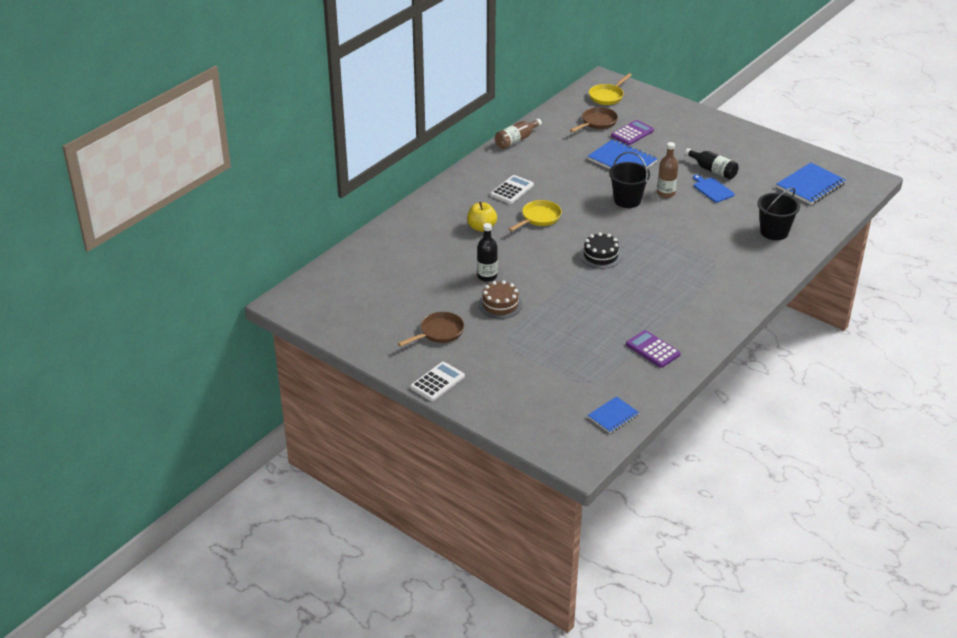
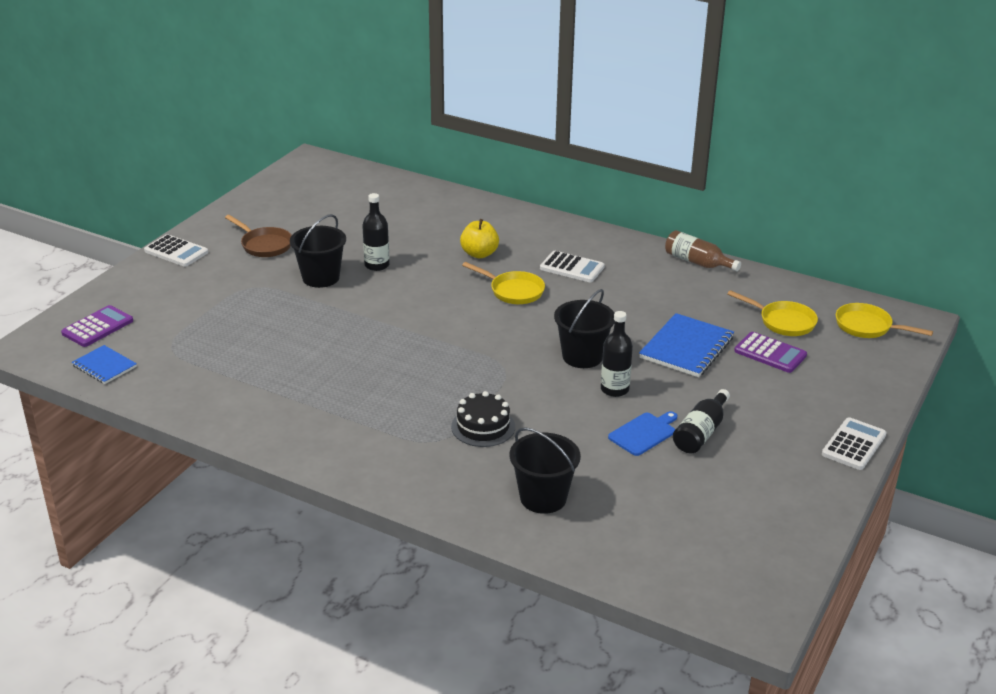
camera: 80 degrees right, 5 degrees down
(500, 304) = (321, 278): brown cake -> black bucket
(597, 122) = (783, 322): brown pan -> yellow pan
(600, 255) = (438, 341): black cake -> black cake (483, 427)
(652, 349) = (235, 390): purple calculator -> purple calculator (98, 327)
(666, 193) = (614, 389): brown bottle -> black bottle
(726, 125) = (854, 445): none -> white calculator
(810, 185) = (702, 541): blue notebook -> none

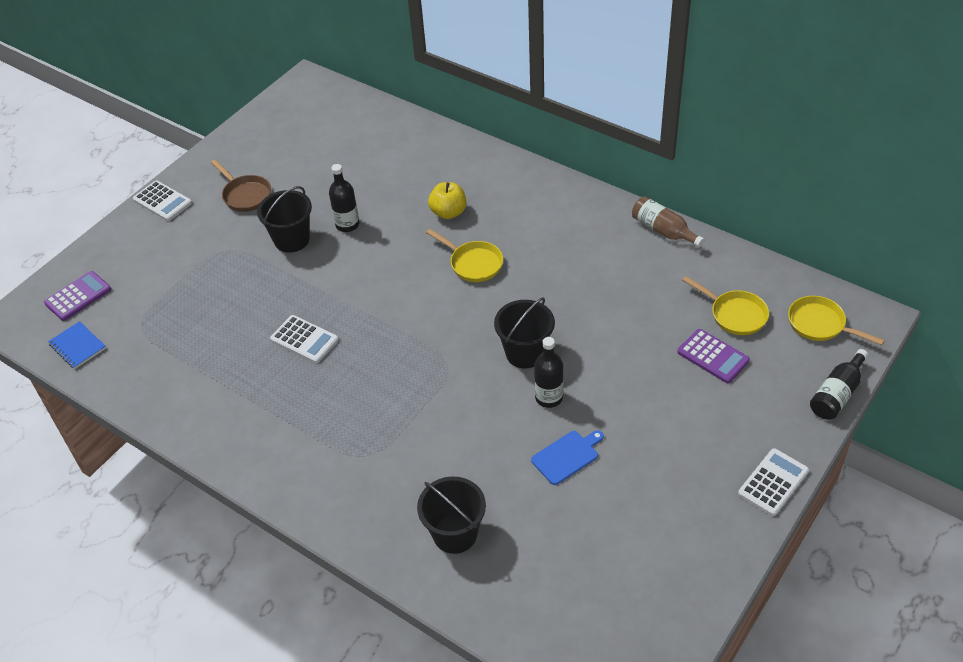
camera: 10 degrees right, 15 degrees up
(483, 427) = (413, 440): black cake -> none
(572, 268) = (536, 234): white calculator -> white calculator (304, 340)
(686, 348) = (630, 346): blue notebook -> none
(701, 432) = (623, 458): black bottle -> black bottle (837, 394)

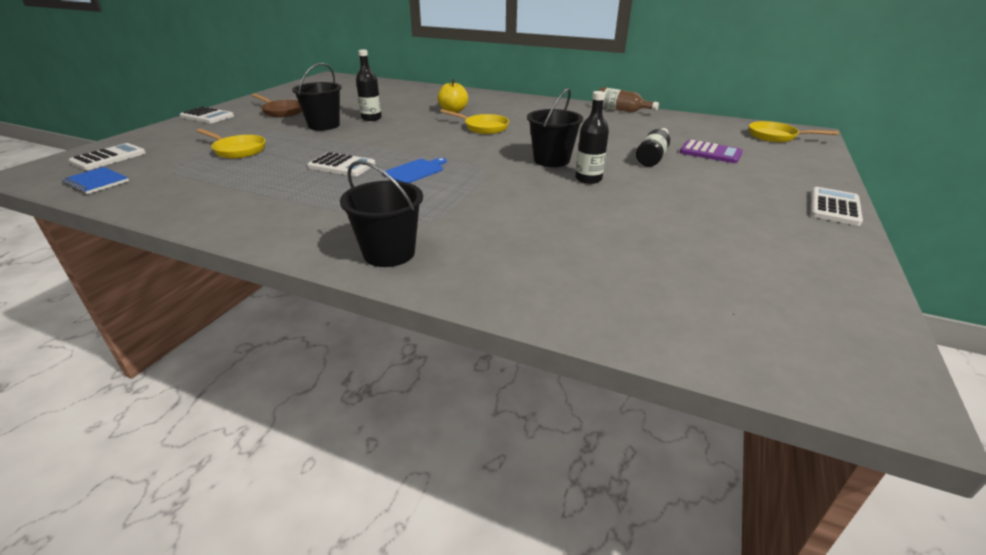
camera: 15 degrees left, 15 degrees down
(78, 296) = (109, 158): purple calculator -> white calculator
(455, 534) = (546, 266): black bucket -> black bucket (389, 253)
(567, 456) = (630, 207): blue cutting board -> blue cutting board (415, 171)
(734, 314) = (707, 136): yellow pan -> yellow pan (237, 150)
(837, 394) = (828, 162): black bottle -> black bottle (653, 156)

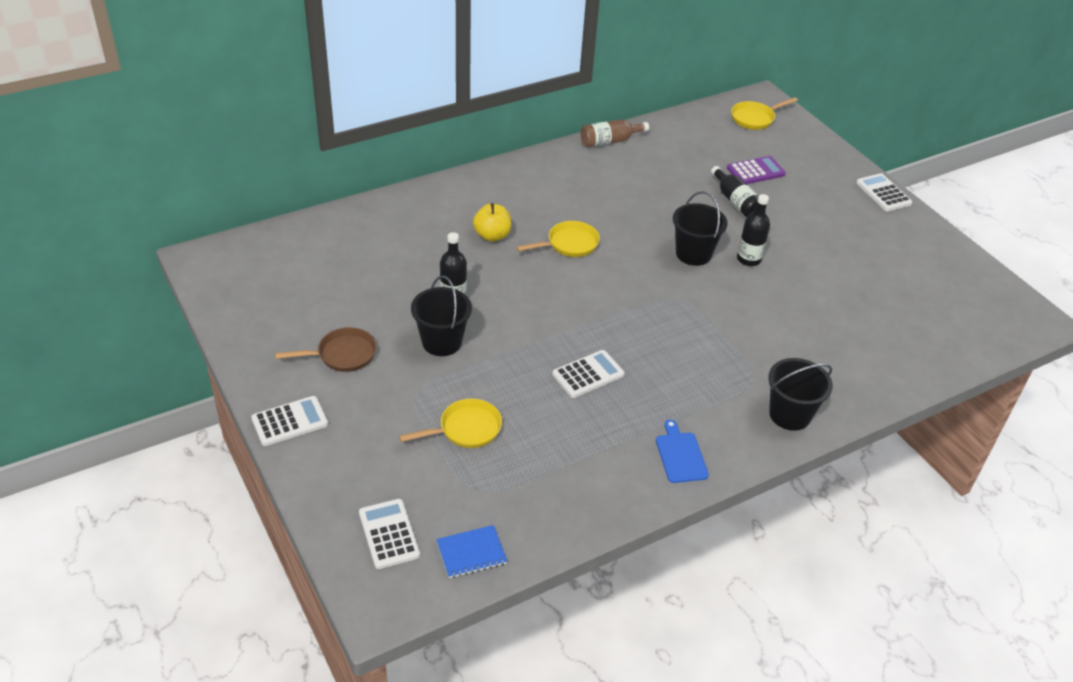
camera: 55 degrees left, 10 degrees up
(415, 171) = (645, 337): blue cutting board -> blue cutting board (680, 455)

